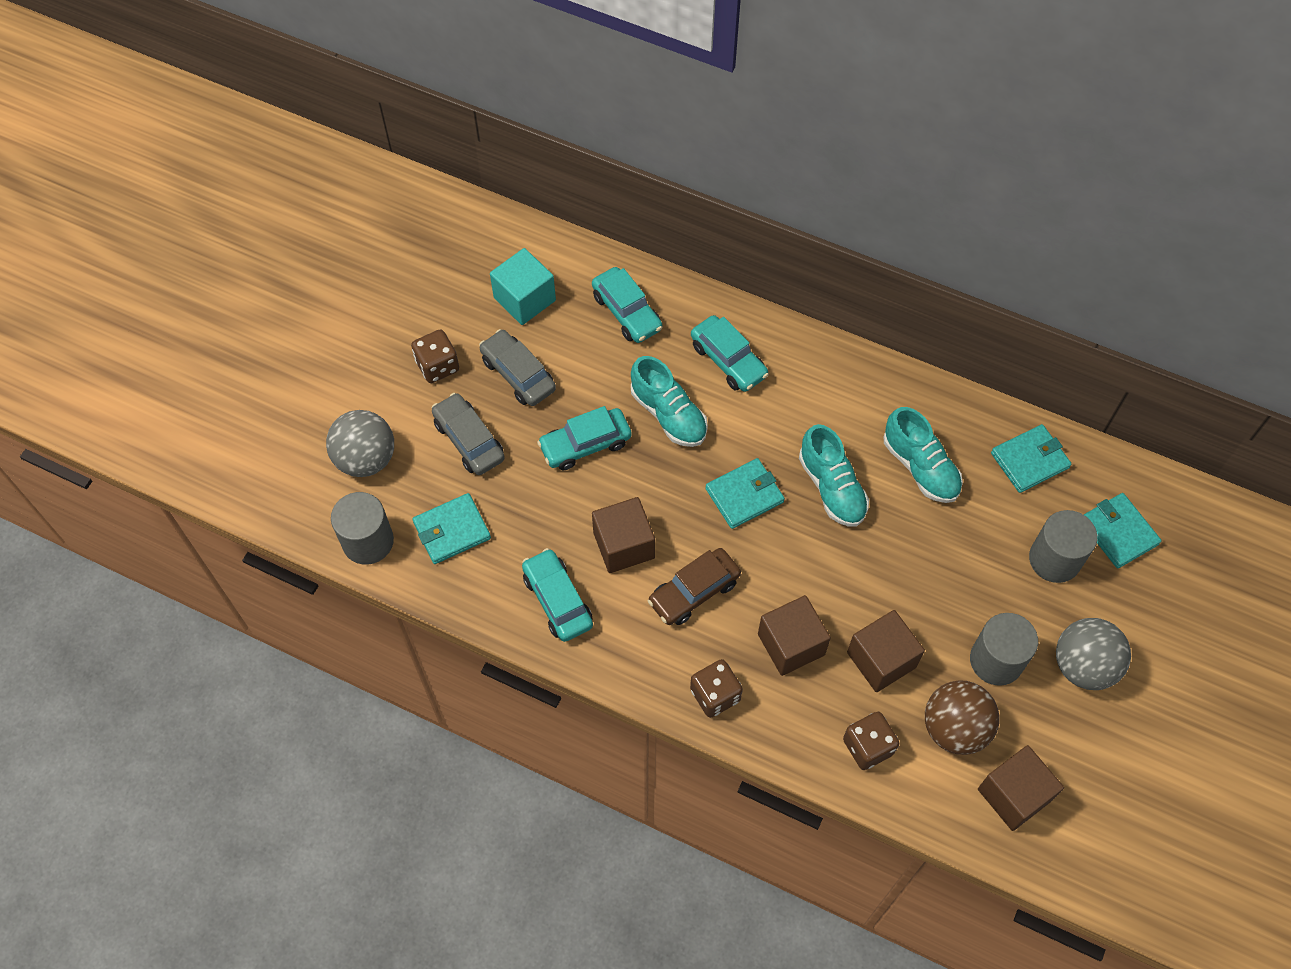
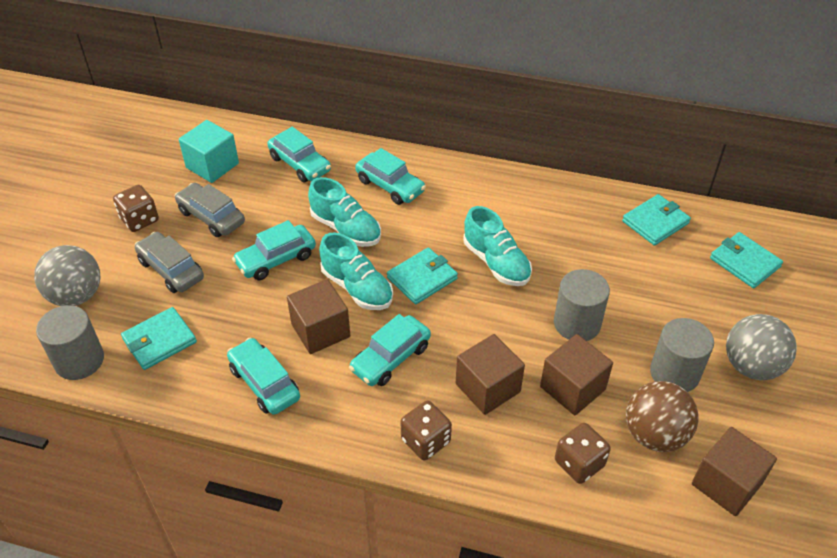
camera: 10 degrees left, 15 degrees down
(694, 592) = (391, 358): brown car -> turquoise car
(920, 467) = (567, 238): turquoise shoe -> turquoise shoe (357, 288)
(1054, 559) = (699, 289): grey cylinder -> grey cylinder (577, 323)

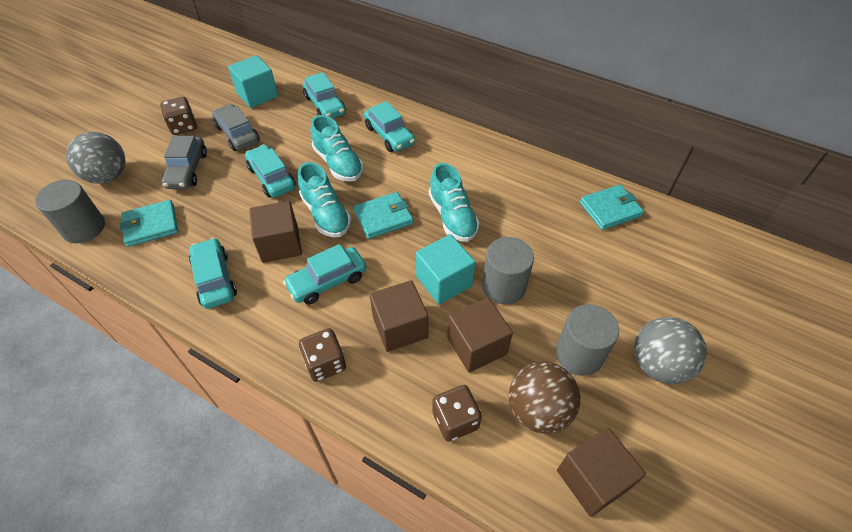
camera: 15 degrees right, 5 degrees up
(171, 270) = (187, 170): grey car -> grey car turned 150 degrees counterclockwise
(276, 259) = (271, 178): turquoise car -> turquoise car turned 75 degrees clockwise
(514, 331) = (444, 281): none -> turquoise cube
(744, 262) = (683, 263): turquoise wallet -> none

